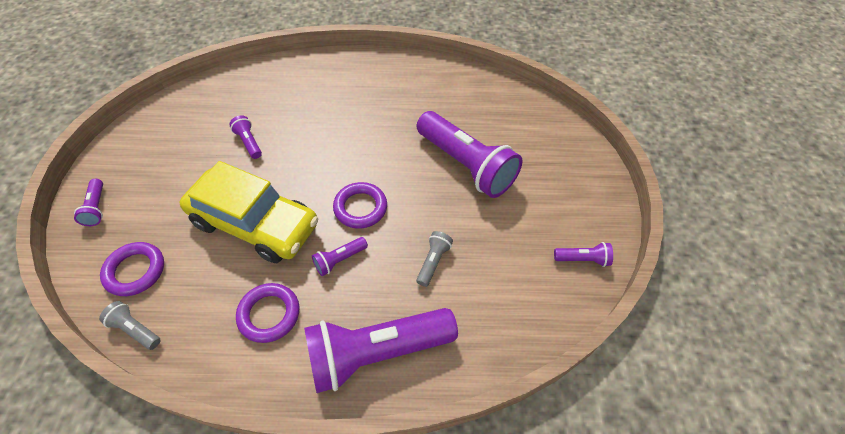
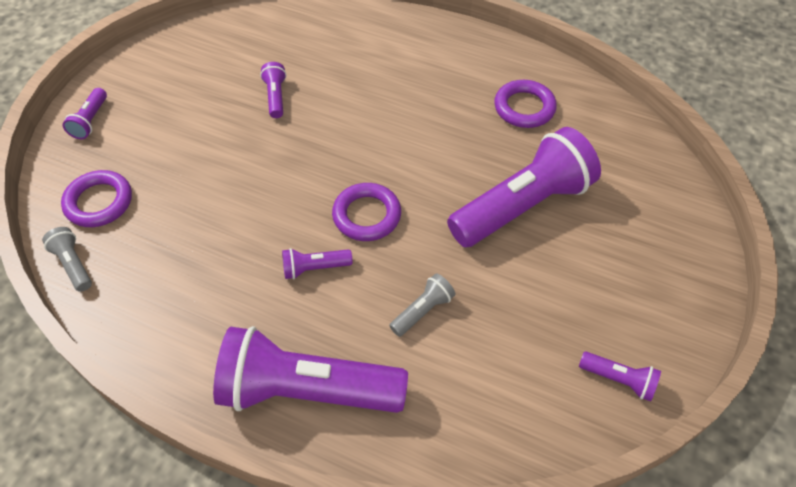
camera: 25 degrees right, 0 degrees up
(255, 224) = (241, 193): yellow car -> none
(269, 314) = (211, 300): purple ring -> purple ring (524, 108)
(466, 165) = (522, 206): purple flashlight -> purple flashlight turned 105 degrees counterclockwise

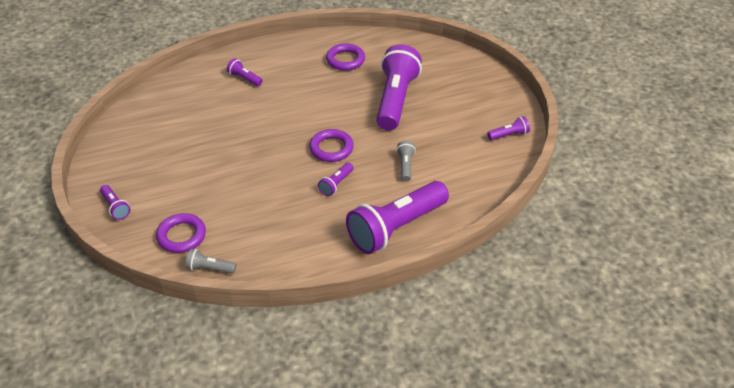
camera: 45 degrees left, 10 degrees down
(275, 97) = (211, 130): purple flashlight -> purple flashlight (244, 78)

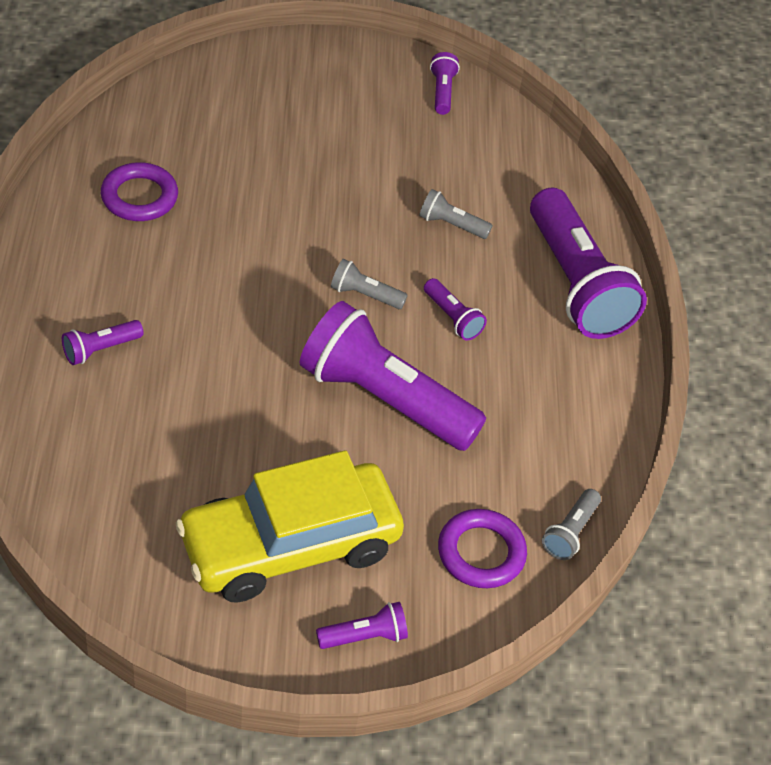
camera: 75 degrees left, 5 degrees up
(159, 168) = (290, 545): none -> yellow car
(331, 148) = (365, 295): purple ring -> grey flashlight
(395, 99) = (288, 176): purple flashlight -> purple flashlight (384, 399)

